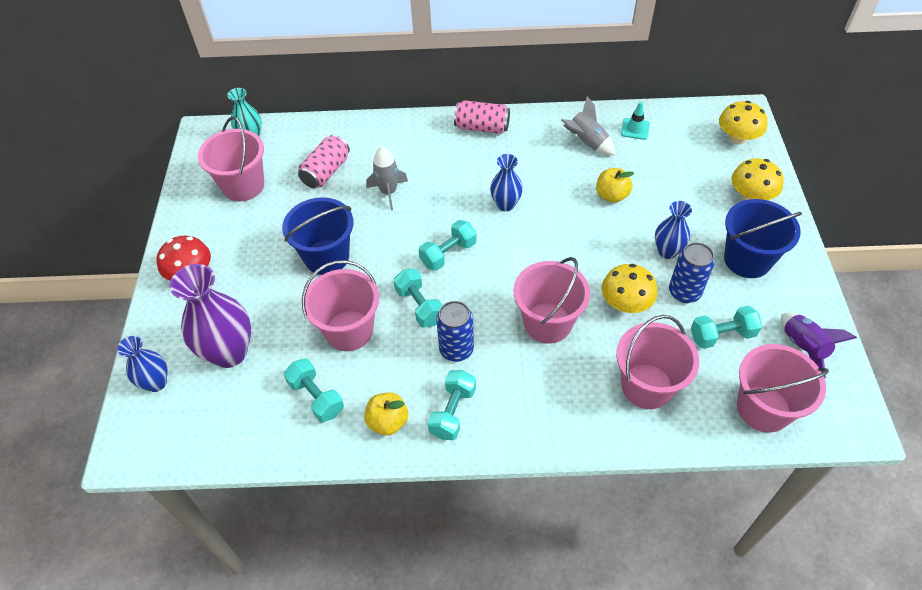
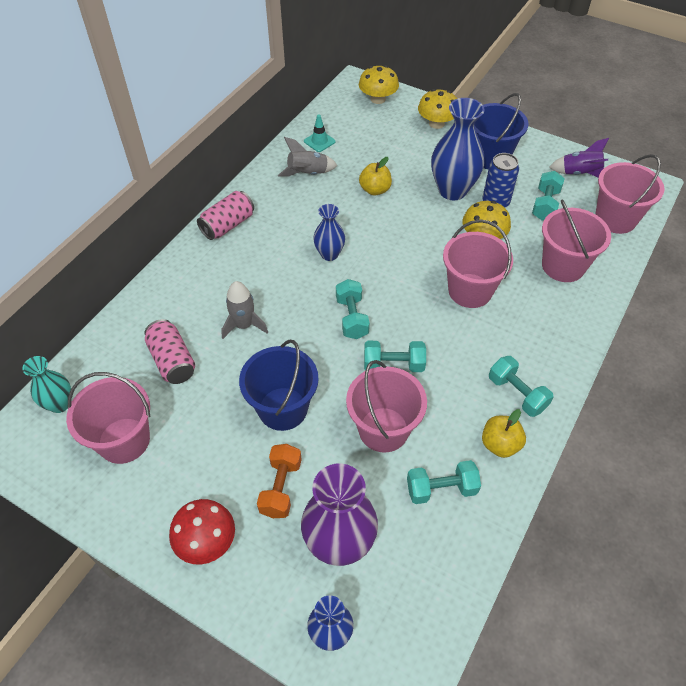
camera: 60 degrees left, 0 degrees up
(257, 292) = (281, 487): none -> orange dumbbell
(456, 349) = (456, 361): blue can -> none
(667, 251) = (452, 190): blue vase -> blue vase, size x1.75

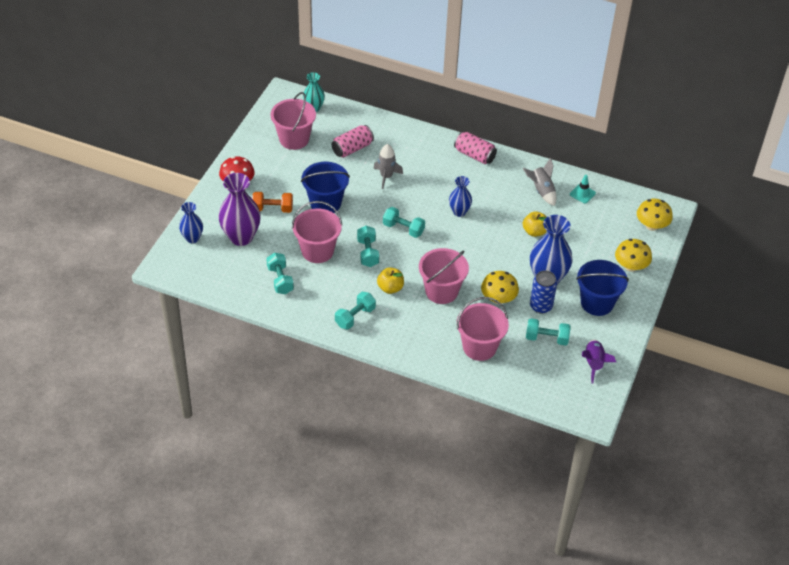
camera: 80 degrees right, 5 degrees down
(352, 317) = (403, 229): turquoise dumbbell -> turquoise dumbbell turned 45 degrees clockwise
(500, 444) = (315, 308): yellow apple -> yellow apple (390, 288)
(615, 219) = (542, 385): pink bucket -> none

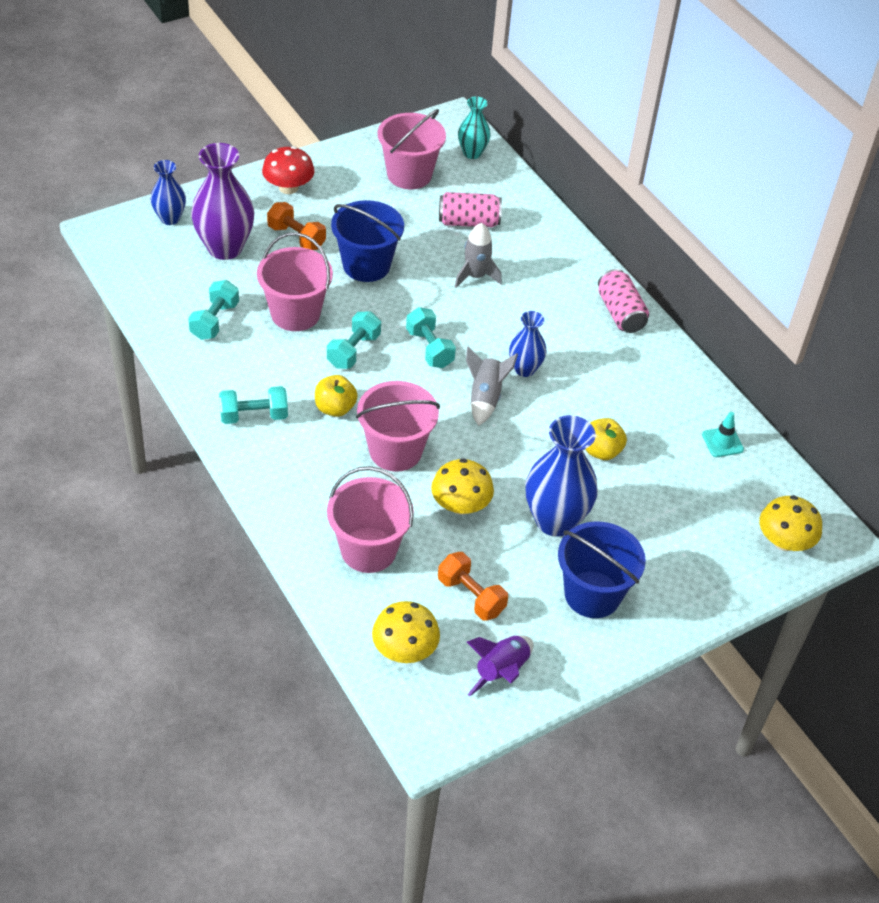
camera: 35 degrees right, 0 degrees up
(541, 191) = (666, 406): grey rocket -> grey rocket (485, 398)
(541, 306) = (508, 550): blue can -> none
(546, 338) = (471, 596): turquoise dumbbell -> orange dumbbell
(631, 266) = (695, 576): yellow mushroom -> yellow mushroom (404, 649)

